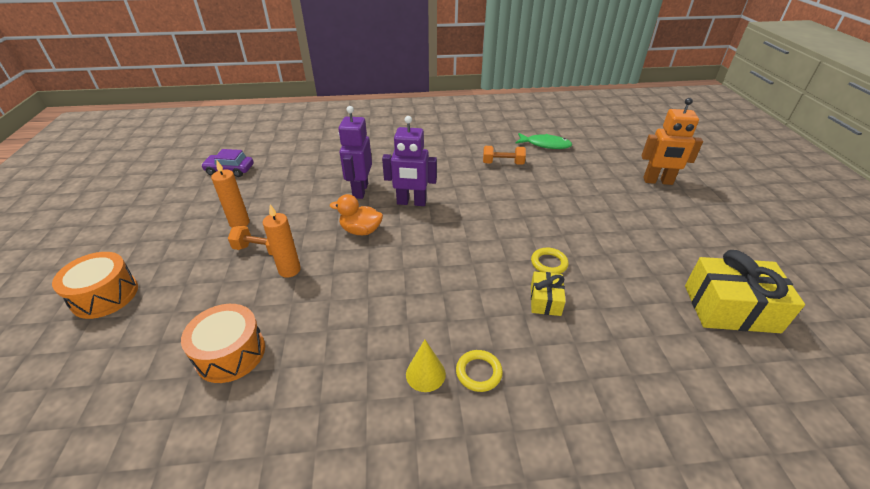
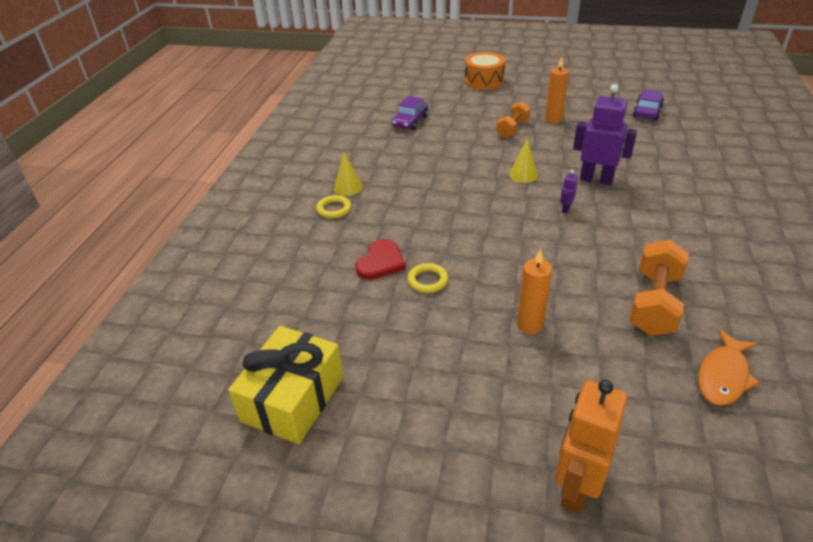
camera: 110 degrees right, 0 degrees up
(230, 353) = (410, 121): orange drum -> purple car
(289, 270) = (481, 140): orange candle -> orange candle (530, 325)
(361, 231) = (523, 175): orange duck -> yellow cone
(411, 202) = (565, 209): purple robot -> purple robot, size x0.43
(503, 163) = (654, 303): orange dumbbell -> orange dumbbell, size x1.57
(545, 145) = (723, 376): green fish -> orange fish
(545, 300) = (381, 262): yellow gift -> red heart

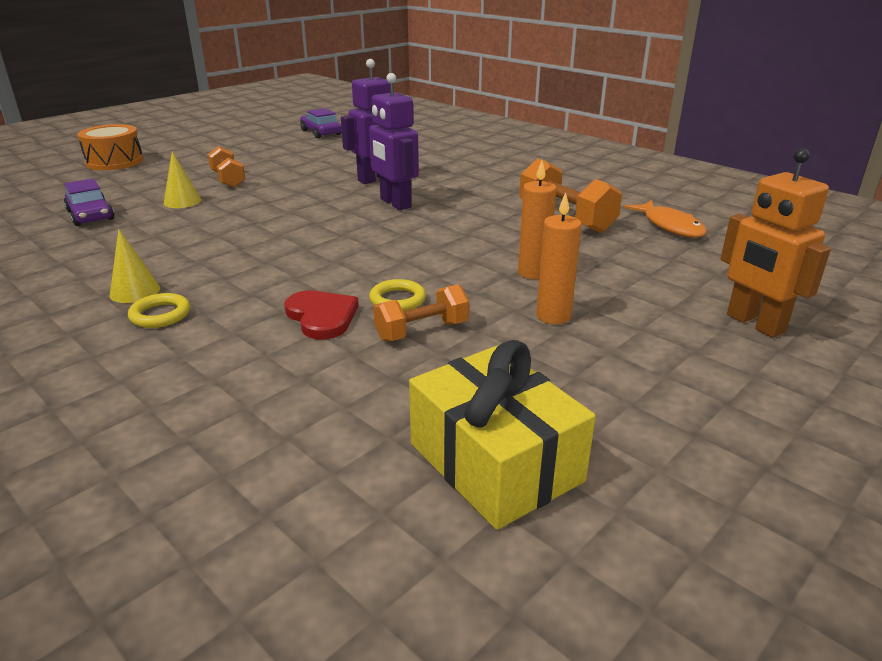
camera: 60 degrees left, 10 degrees down
(400, 309) = (422, 331): none -> orange dumbbell
(523, 175) = (311, 200): yellow cone -> yellow cone (182, 201)
(553, 119) = (253, 161): orange candle -> orange candle (553, 316)
(565, 209) = (395, 203): purple robot -> purple robot, size x2.31

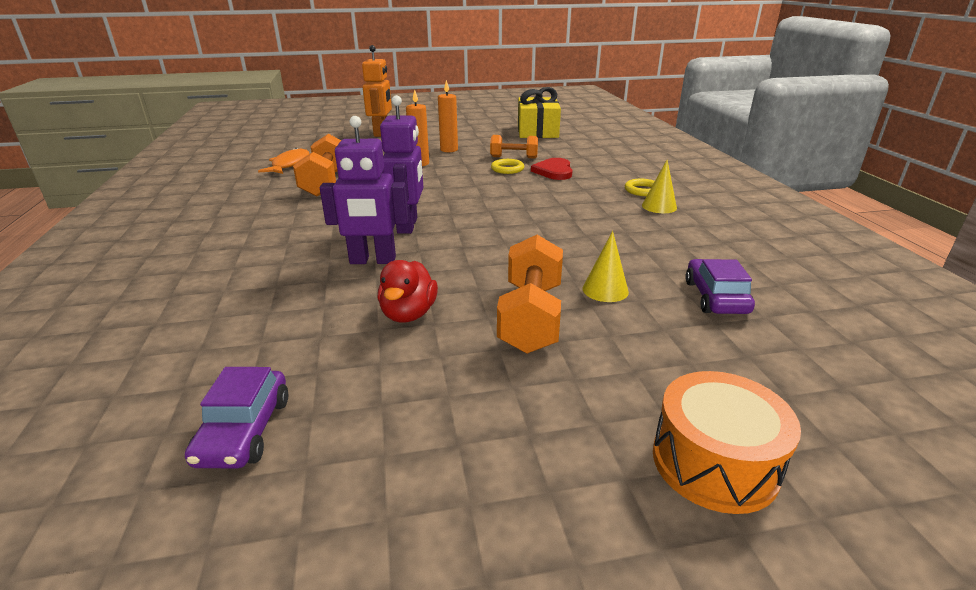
camera: 145 degrees left, 0 degrees up
(228, 179) = (531, 317): orange dumbbell -> orange dumbbell, size x1.57
(306, 166) = (408, 314): none -> red duck

